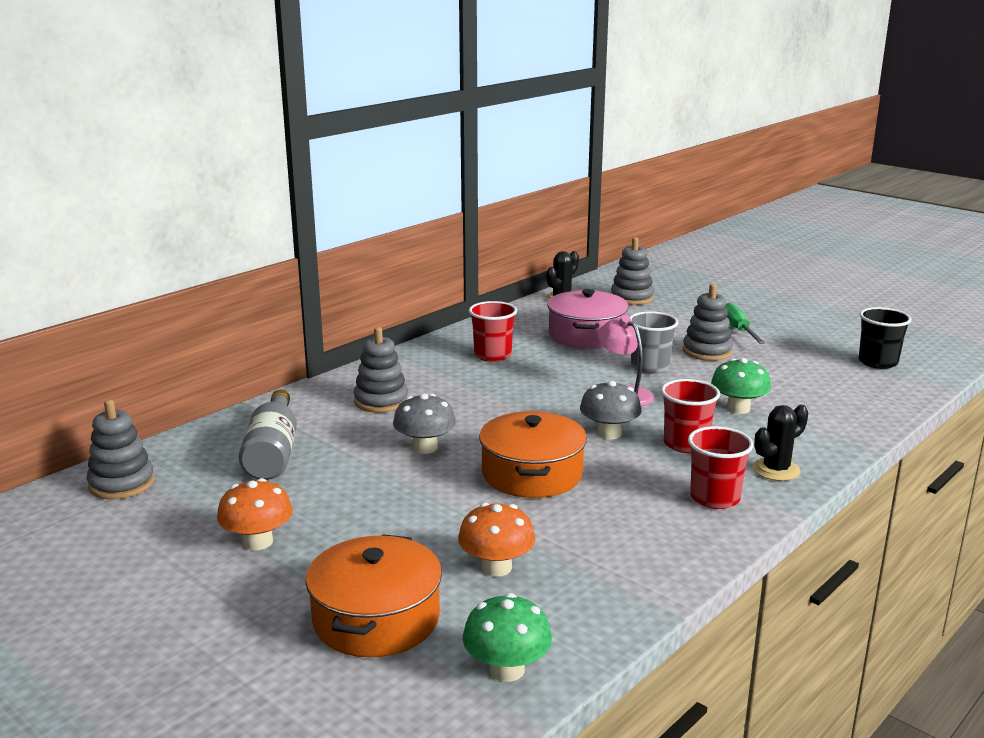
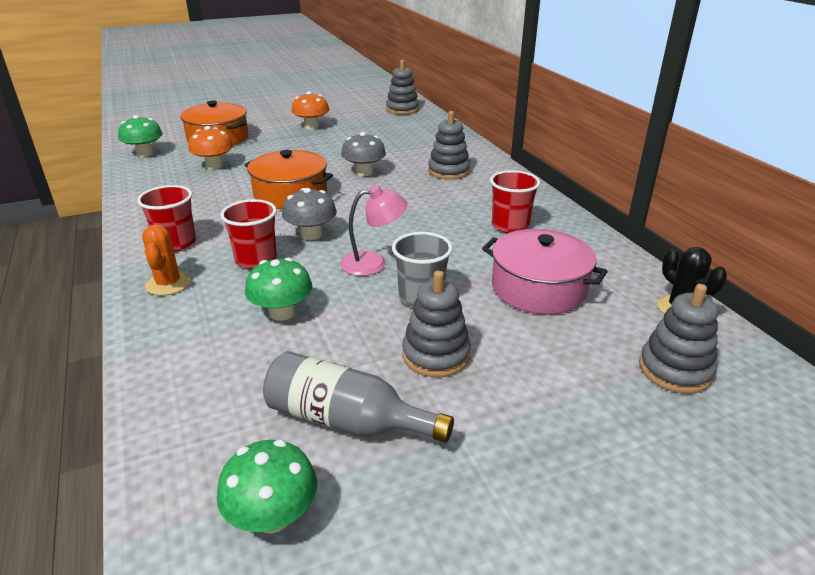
camera: 115 degrees right, 10 degrees up
(273, 452) = (402, 137): grey bottle -> grey bottle (347, 420)
(738, 329) = (495, 421): green screwdriver -> none
(776, 470) = (168, 284): black cactus -> orange cactus
(878, 362) = (273, 516): black cup -> green mushroom

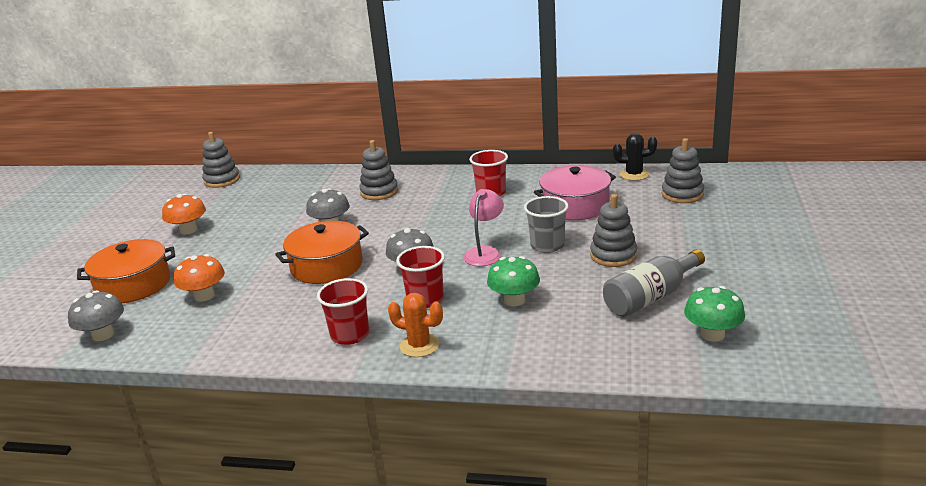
camera: 55 degrees left, 5 degrees down
(145, 153) = (103, 335): green mushroom -> grey mushroom

